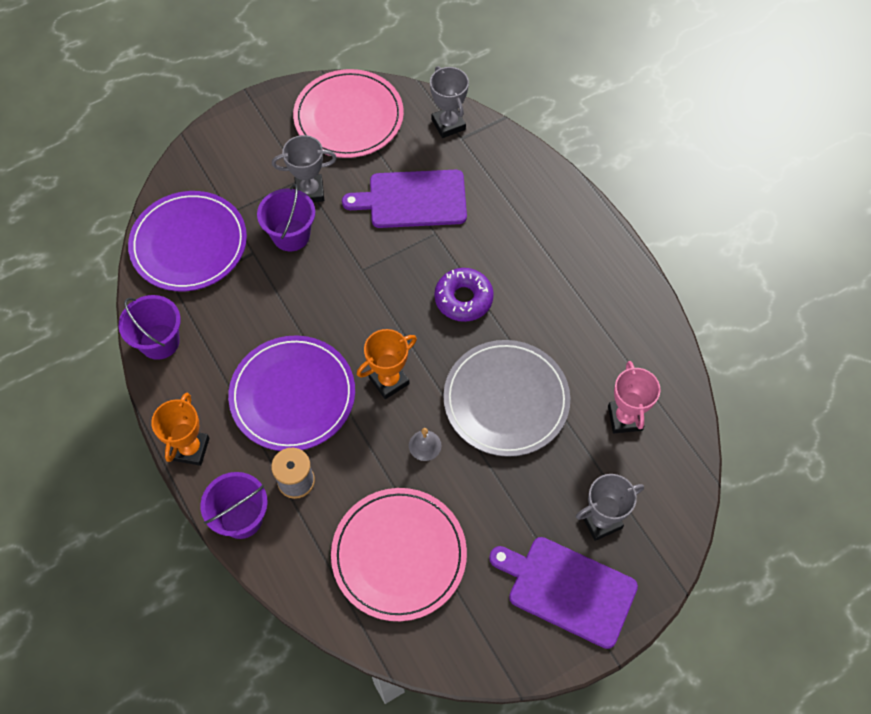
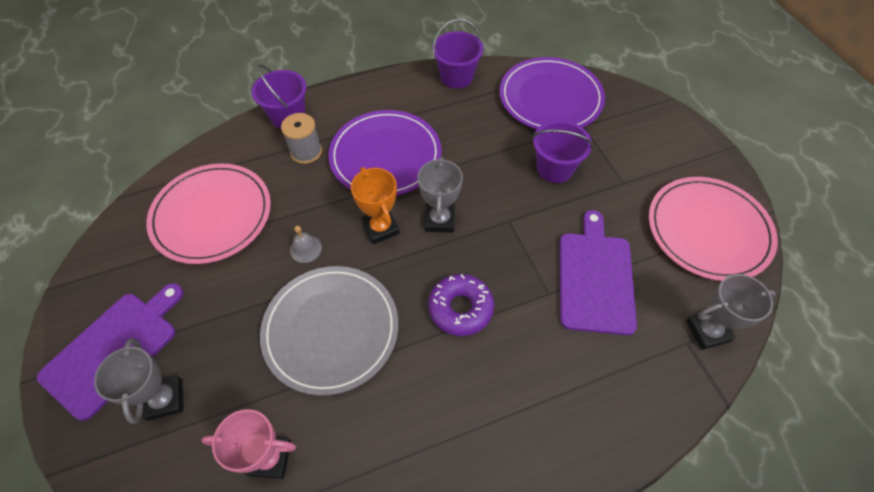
camera: 100 degrees right, 5 degrees down
(190, 449) = (356, 91): orange trophy -> none
(309, 191) = (606, 187): grey trophy -> grey trophy (440, 220)

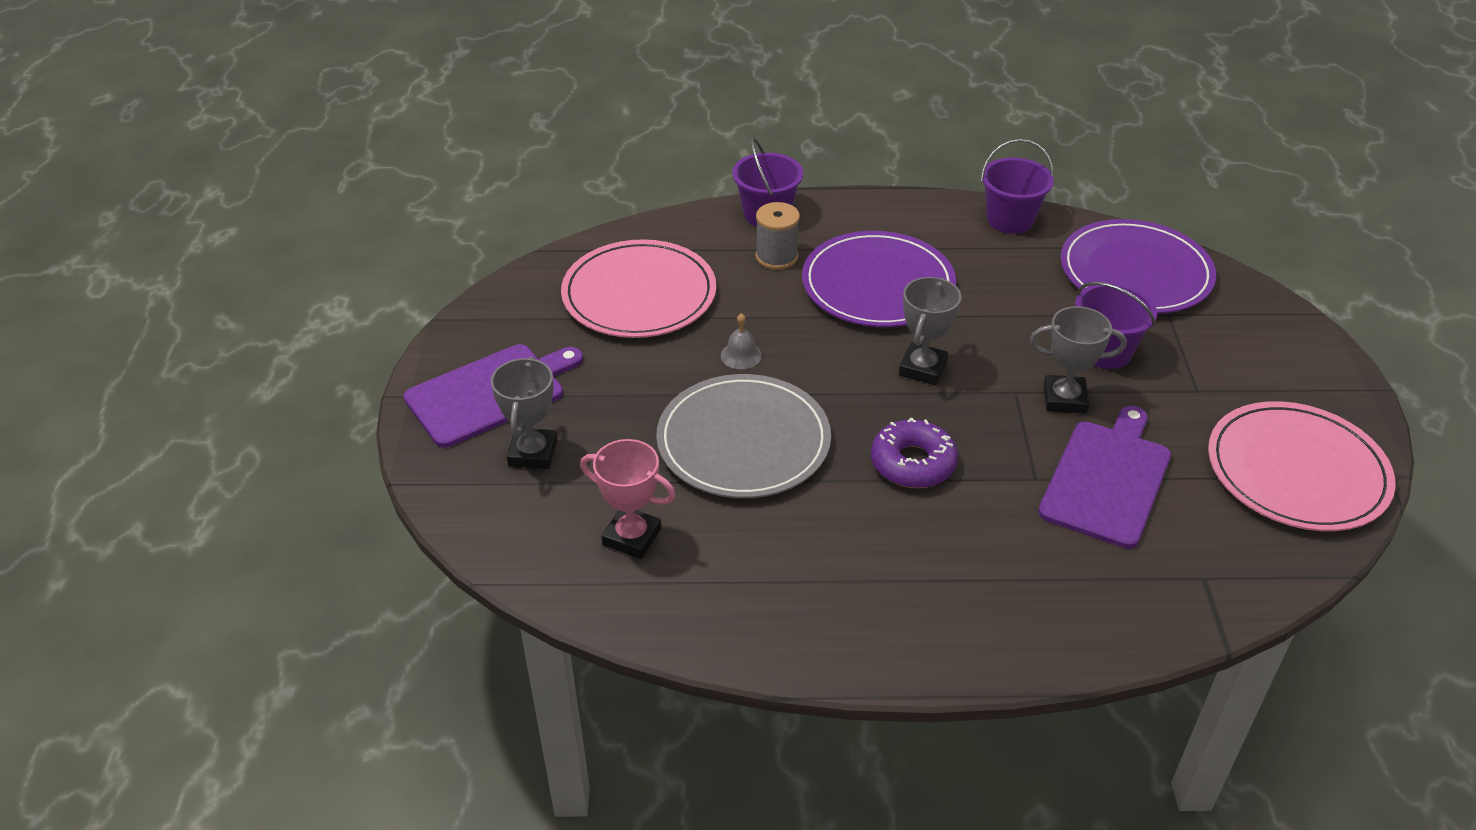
camera: 20 degrees right, 15 degrees down
(381, 228) = (842, 358): orange trophy -> none
(707, 331) = (1238, 574): grey trophy -> grey trophy (1064, 399)

